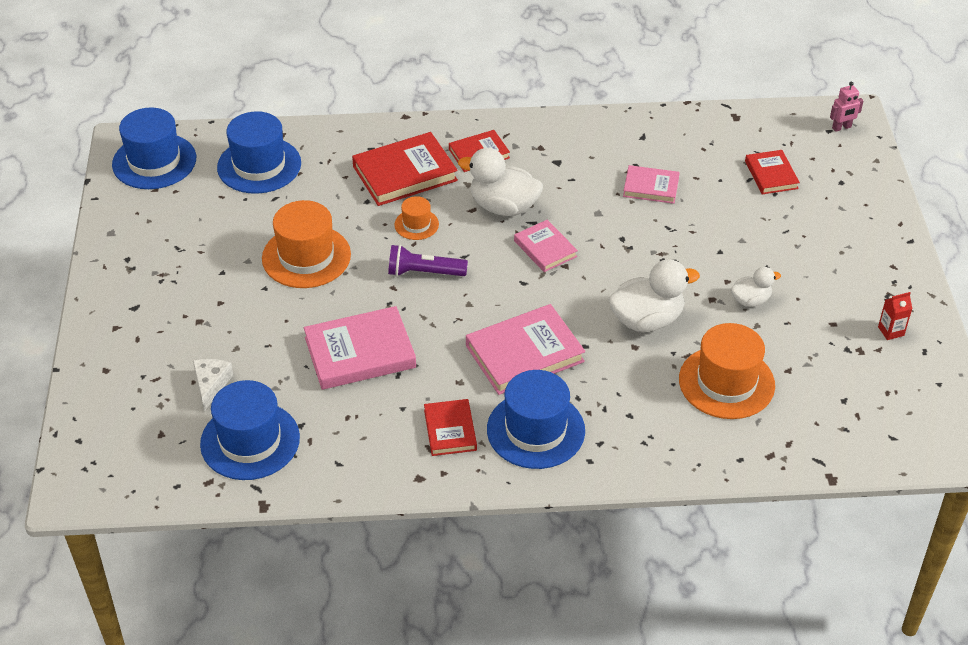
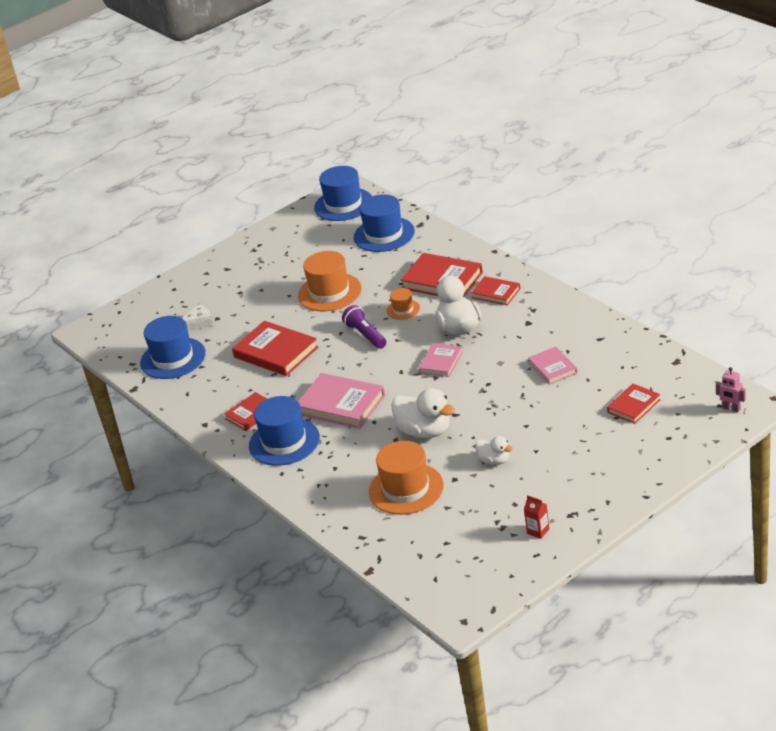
camera: 60 degrees right, 10 degrees down
(360, 353) = (276, 352): pink book -> red book

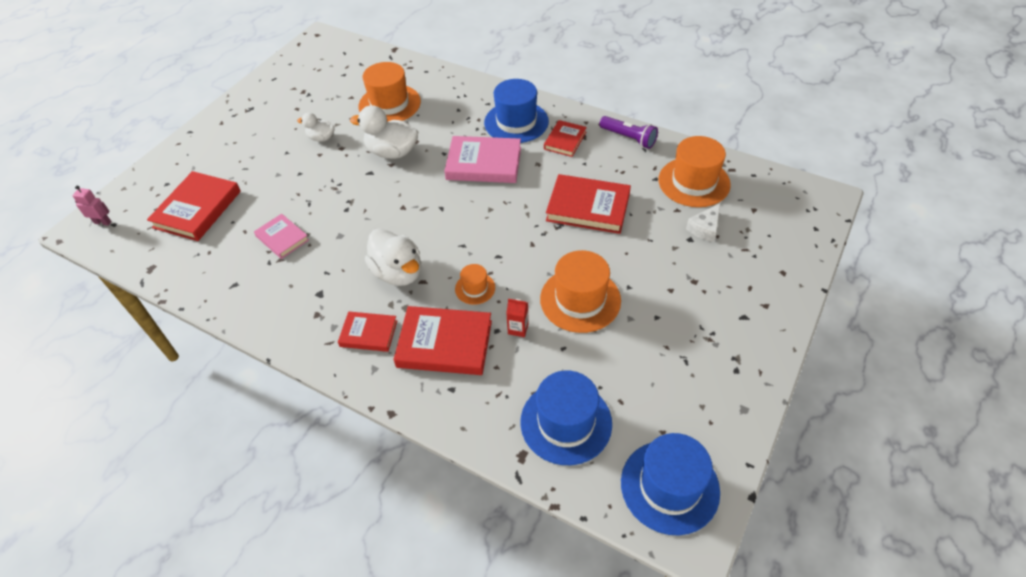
camera: 155 degrees right, 15 degrees up
(173, 358) = (694, 182): blue hat -> orange hat
(365, 335) = (501, 245): purple flashlight -> purple flashlight (628, 138)
(441, 362) = (403, 225): pink book -> none
(538, 531) = (274, 93): red carton -> red carton (518, 328)
(633, 406) = (197, 209): red book -> red book, size x1.70

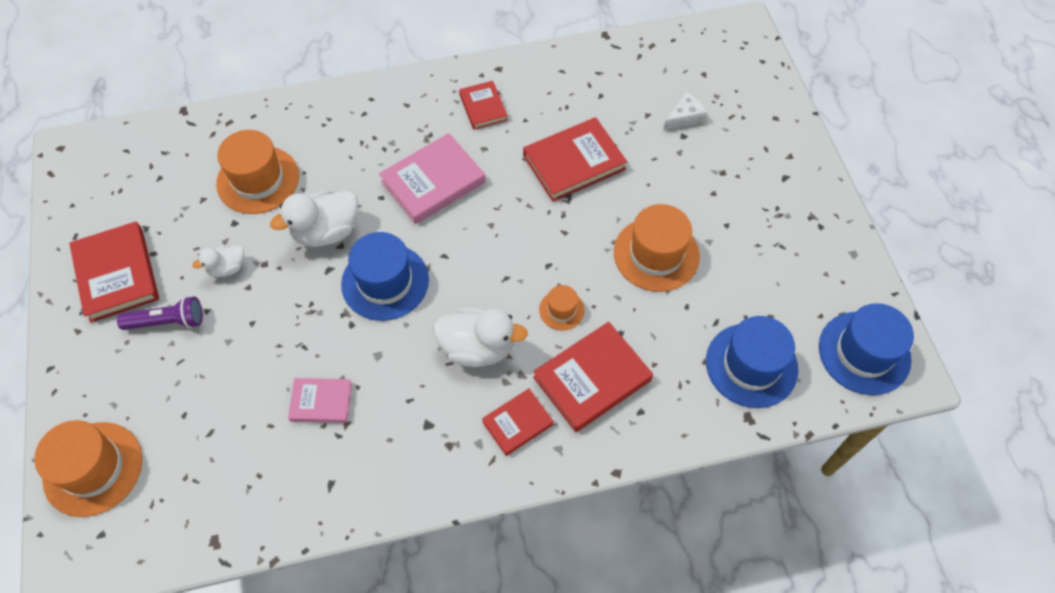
camera: 45 degrees left, 10 degrees up
(103, 222) = (83, 543): pink robot -> none
(197, 209) = (184, 443): red book -> red book (117, 274)
(516, 122) = (415, 116): blue hat -> blue hat (385, 282)
(518, 328) = (635, 318): red carton -> none
(628, 138) = (537, 68): purple flashlight -> purple flashlight (167, 322)
(694, 182) = (634, 78): orange hat -> orange hat (93, 468)
(705, 228) = (684, 117): white cheese -> white cheese turned 120 degrees counterclockwise

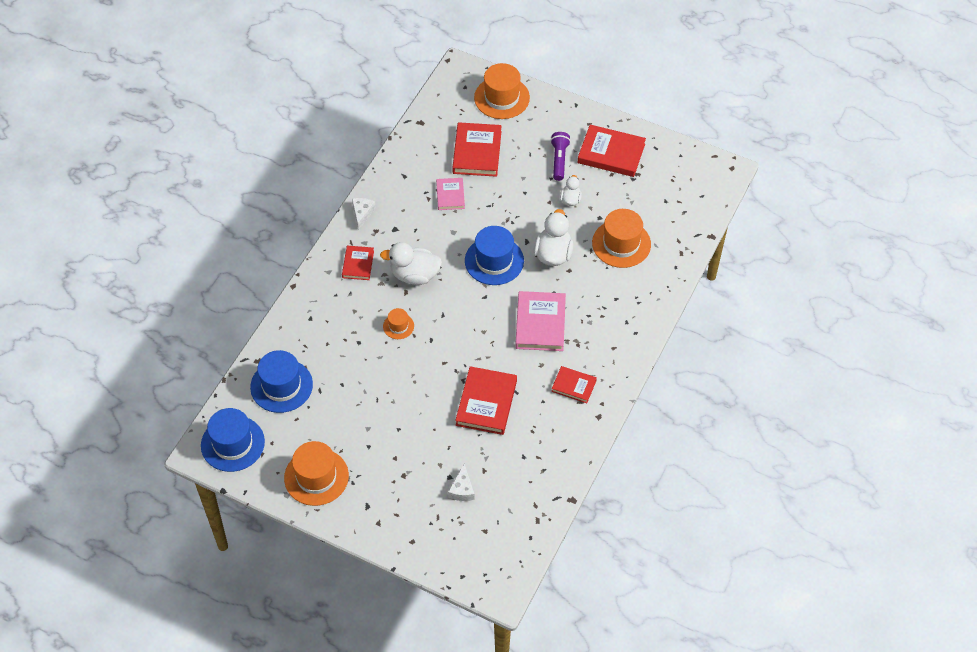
camera: 130 degrees right, 5 degrees down
(167, 322) = (559, 160): purple flashlight -> purple flashlight turned 150 degrees clockwise
(321, 402) = (450, 195): pink book -> pink book turned 45 degrees counterclockwise
(436, 485) = (362, 213): none -> white cheese
(477, 348) = (414, 275): white duck -> white duck turned 45 degrees clockwise
(592, 379) = (347, 311): red book -> red book (477, 152)
(656, 254) = (386, 395): orange hat -> orange hat (316, 477)

